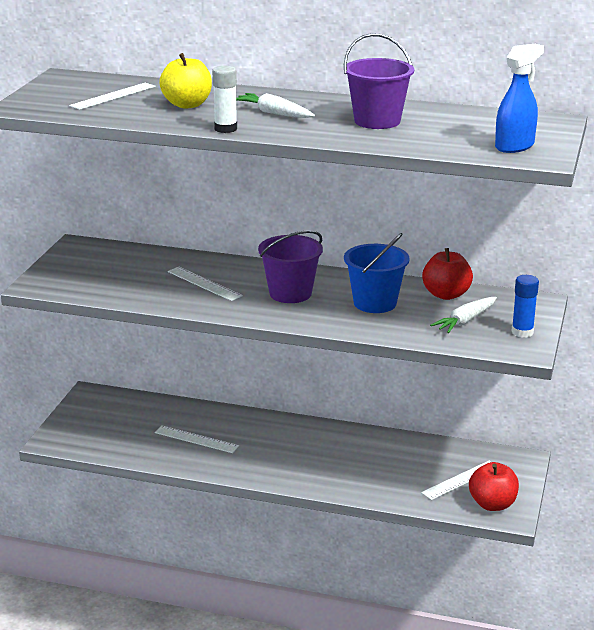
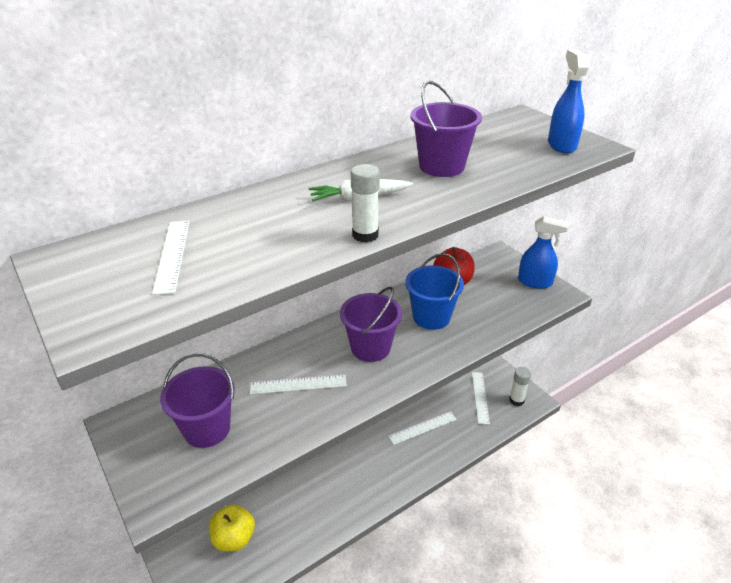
camera: 50 degrees left, 10 degrees up
(114, 272) = (207, 429): none -> purple bucket
(187, 105) = (268, 226): yellow apple -> yellow apple (234, 538)
(196, 439) = (301, 502): white ruler -> white ruler (422, 427)
(465, 321) = (498, 295): white carrot -> none
(492, 504) = (516, 400): red apple -> white glue stick
(522, 332) = (535, 282): blue glue stick -> blue spray bottle

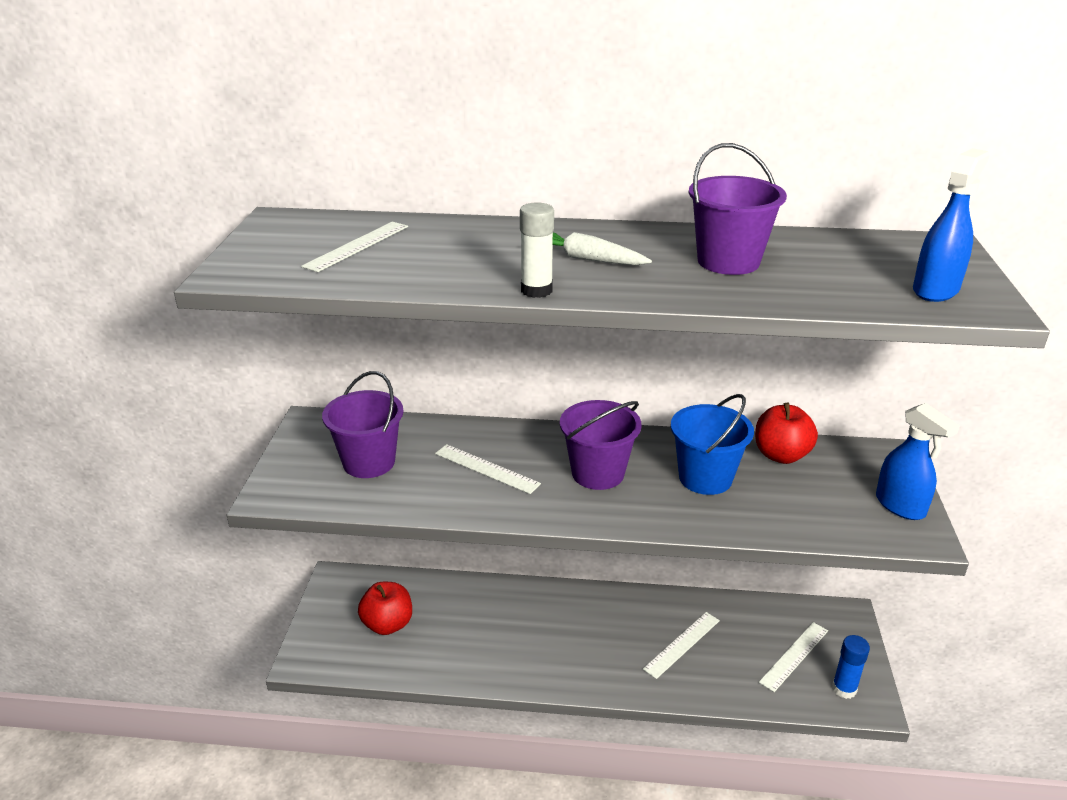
camera: 40 degrees right, 5 degrees down
(234, 538) = (388, 624): yellow apple -> red apple
(422, 427) = (682, 644): white ruler -> white ruler turned 60 degrees counterclockwise
(516, 400) = (844, 689): white glue stick -> blue glue stick

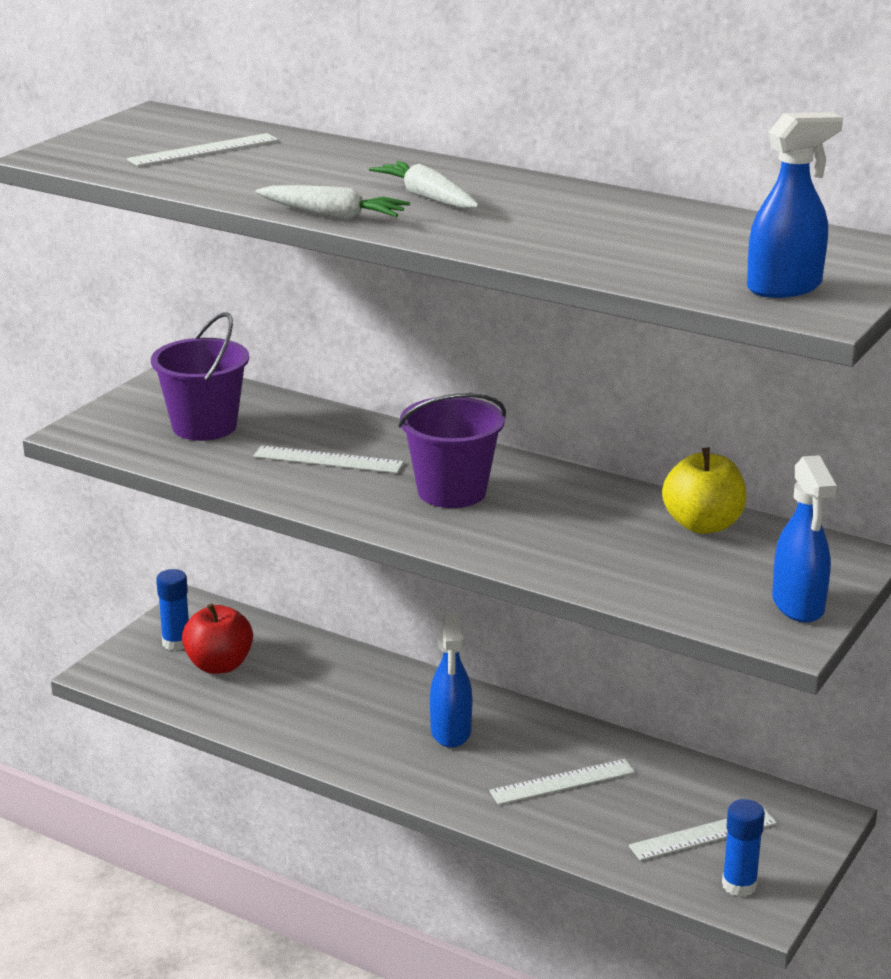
camera: 25 degrees right, 5 degrees down
(343, 614) = (176, 643): none -> blue glue stick
(487, 468) = (328, 459): white ruler -> white ruler turned 45 degrees counterclockwise
(536, 290) = (332, 215): white glue stick -> white carrot
(584, 628) = (451, 732): none -> blue spray bottle
(705, 478) = (578, 524): blue bucket -> none
(728, 261) = (583, 224): purple bucket -> none
(781, 455) = (702, 525): red apple -> yellow apple

